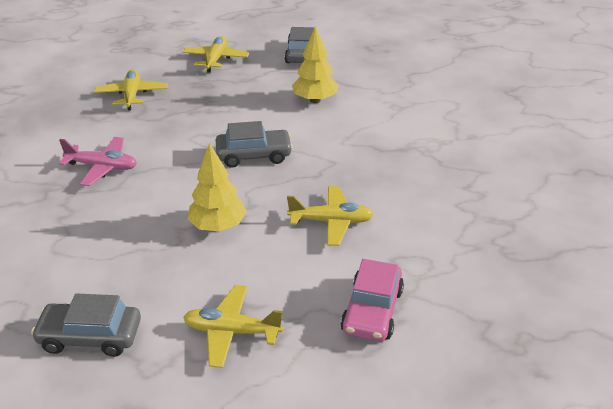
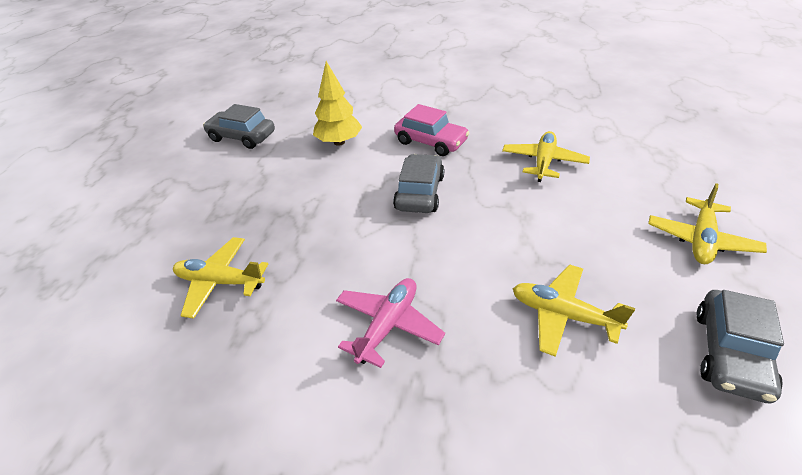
camera: 70 degrees left, 5 degrees up
(216, 59) = (195, 197): yellow plane -> yellow plane (562, 315)
(218, 226) = (538, 231): yellow tree -> none
(372, 311) = (661, 160): pink car -> pink car (431, 142)

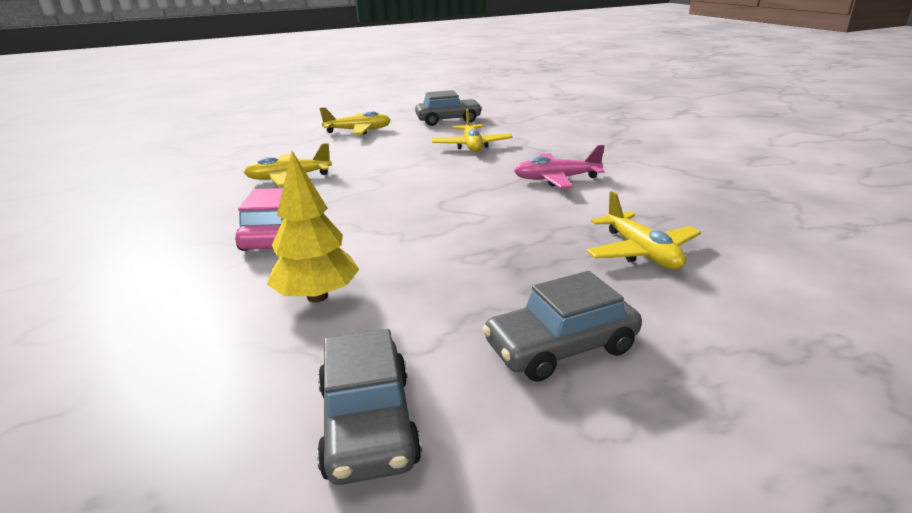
camera: 125 degrees left, 15 degrees down
(419, 192) = (390, 211): grey car -> grey car (561, 347)

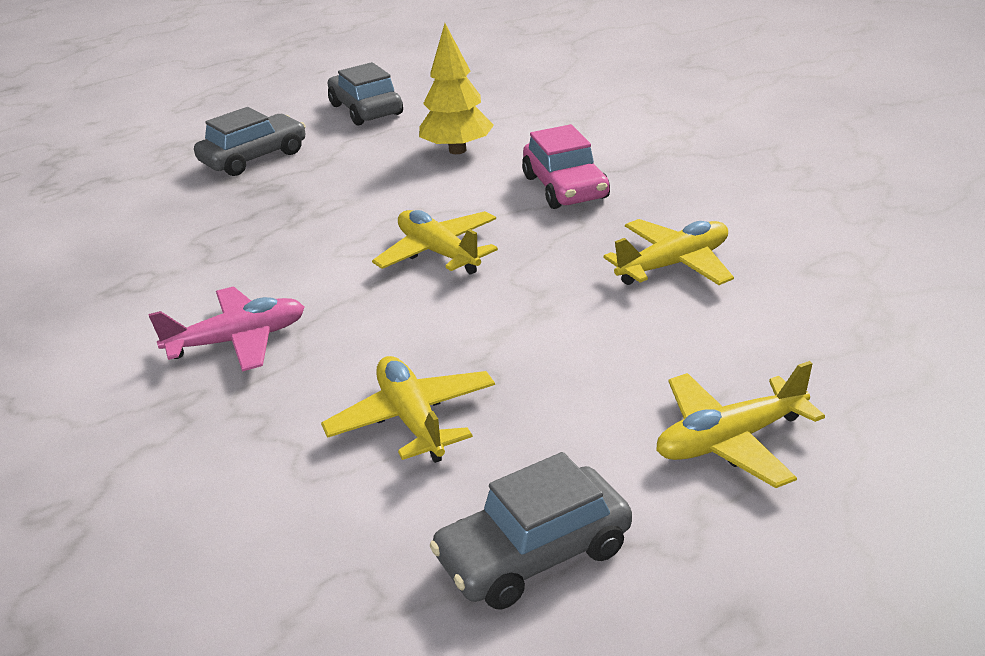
camera: 165 degrees right, 5 degrees up
(641, 252) = (161, 239): yellow plane -> yellow plane (438, 253)

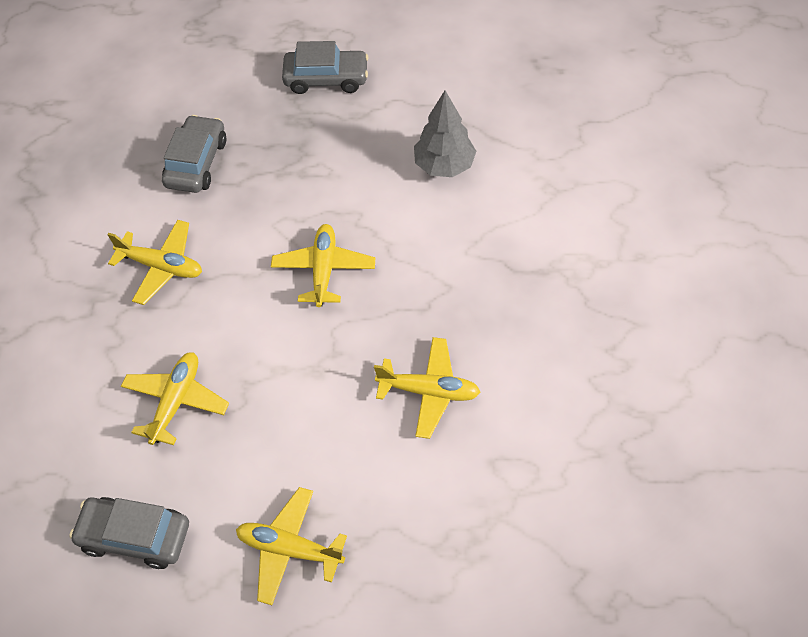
camera: 40 degrees right, 25 degrees up
(238, 341) = (162, 267): pink plane -> yellow plane
(366, 110) = (441, 68): grey car -> grey car (196, 163)
(457, 150) = (444, 165): yellow tree -> grey tree
(565, 187) = (459, 262): pink car -> none

